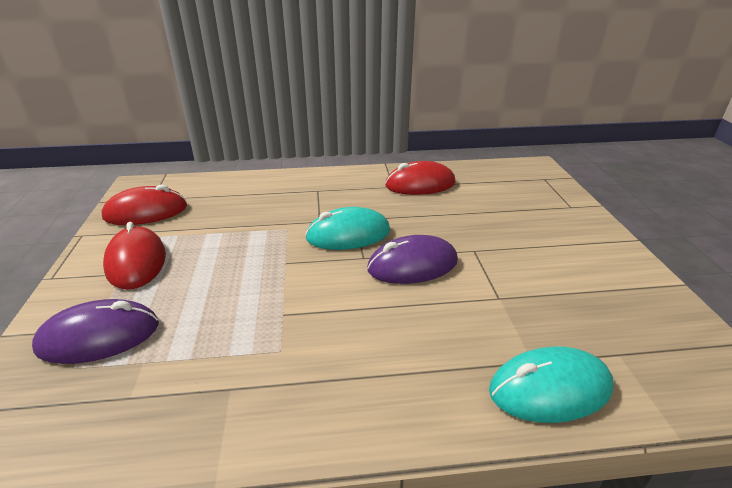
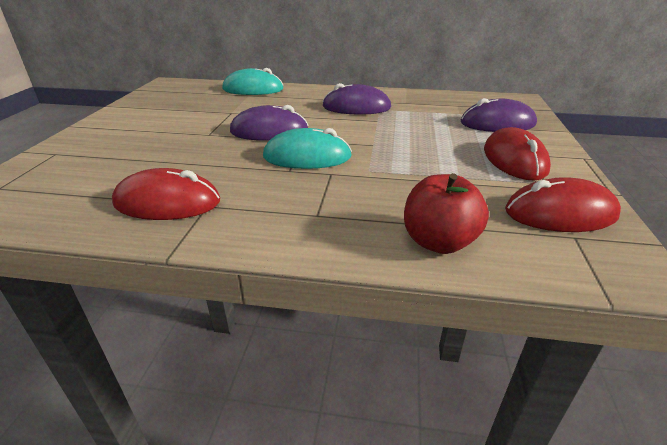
camera: 165 degrees left, 0 degrees up
(240, 185) = (438, 242): none -> red apple
(320, 348) = (356, 107): none -> purple mouse

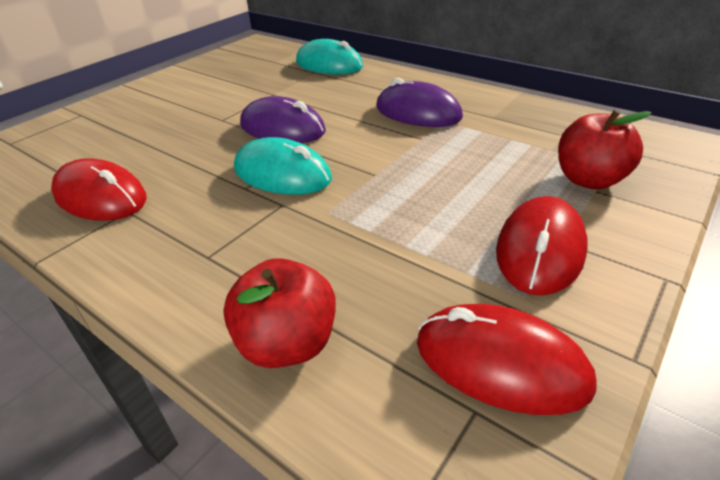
camera: 30 degrees right, 5 degrees up
(497, 123) = (589, 180): purple mouse -> red apple

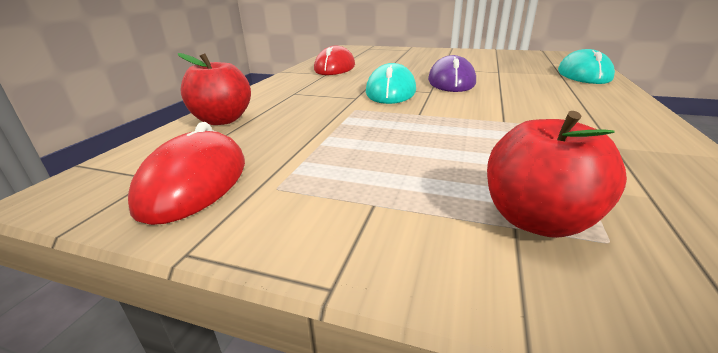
camera: 70 degrees right, 10 degrees down
(418, 112) = (553, 113): purple mouse -> none
(540, 250) = (350, 191): red mouse -> none

